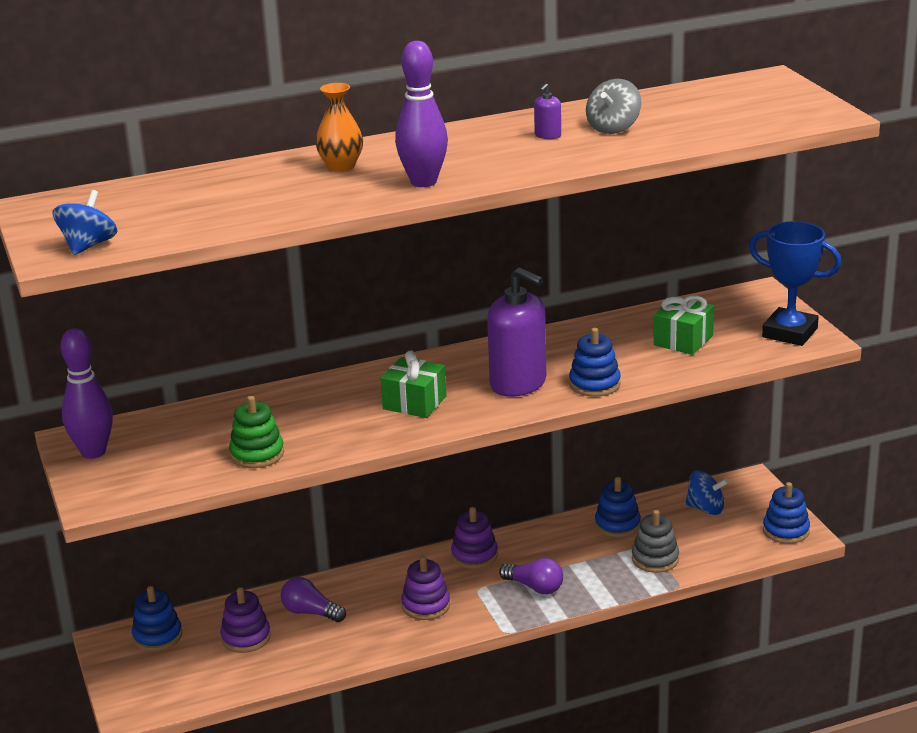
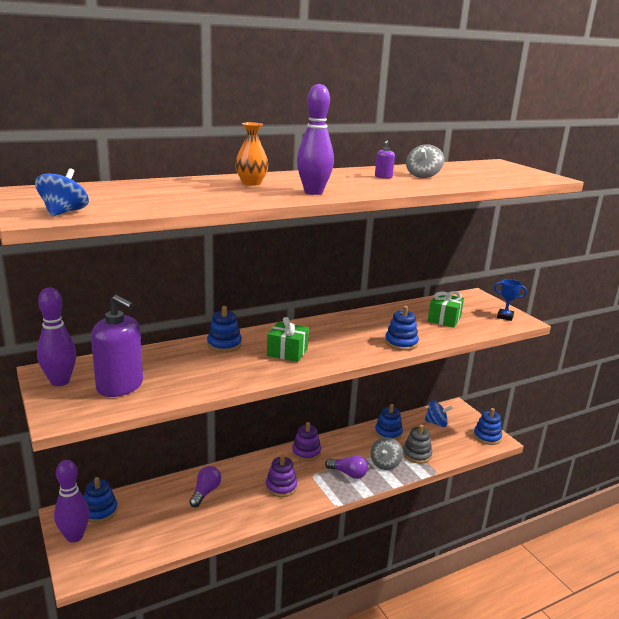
camera: 10 degrees left, 5 degrees down
(123, 668) = (74, 536): none -> purple bowling pin
(246, 637) = (162, 511): purple stacking toy -> none
(257, 454) = (183, 384): green stacking toy -> none
(310, 612) = (205, 492): purple light bulb -> purple light bulb turned 90 degrees clockwise
(323, 392) = (224, 344): none -> blue stacking toy
(518, 383) = (352, 341): purple soap dispenser -> purple soap dispenser (120, 386)
(598, 573) = (385, 464): none -> grey spinning top
(790, 333) = (505, 316): blue trophy -> blue trophy, size x0.56

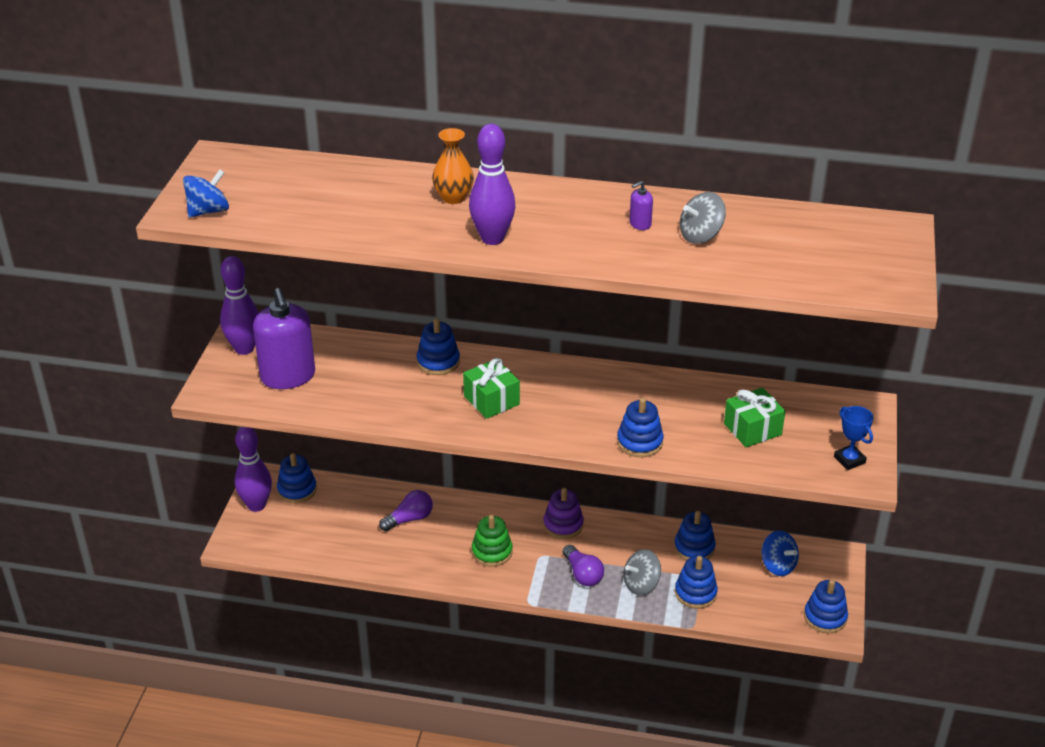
camera: 40 degrees right, 15 degrees up
(281, 487) = (492, 552): purple stacking toy -> green stacking toy
(417, 454) = (695, 593): grey stacking toy -> blue stacking toy

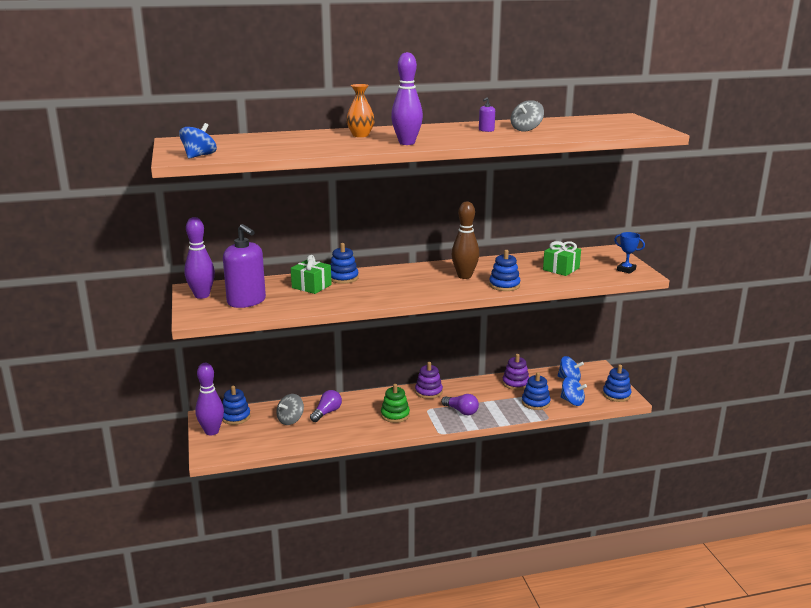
camera: 25 degrees left, 15 degrees down
(491, 400) = (395, 286): green gift -> green gift (311, 286)
(601, 405) = (464, 276): none -> brown bowling pin
(641, 584) = (500, 407): grey spinning top -> grey spinning top (290, 420)
(694, 548) = (515, 383): blue stacking toy -> purple stacking toy
(749, 608) = (572, 401): none -> blue spinning top

